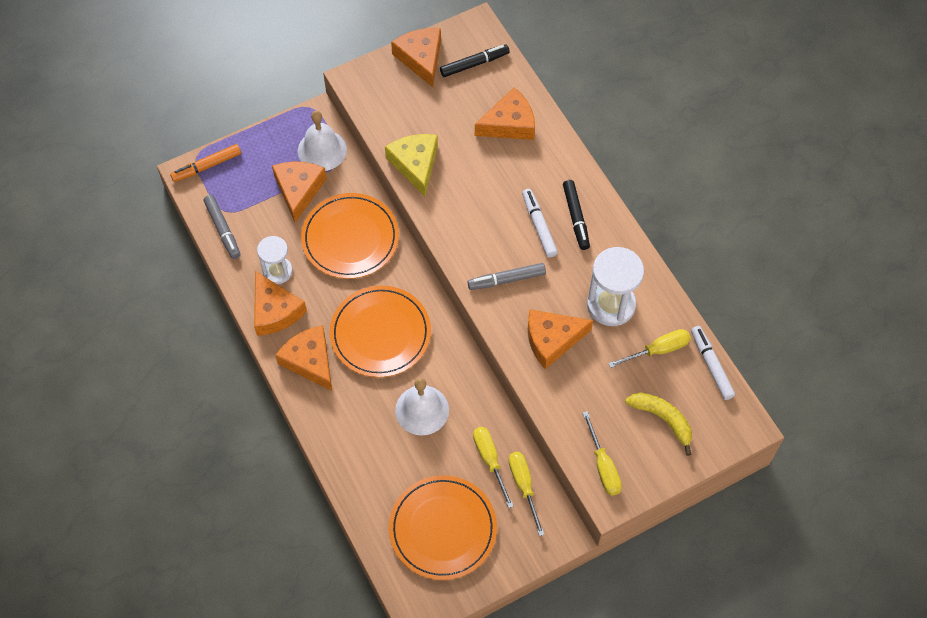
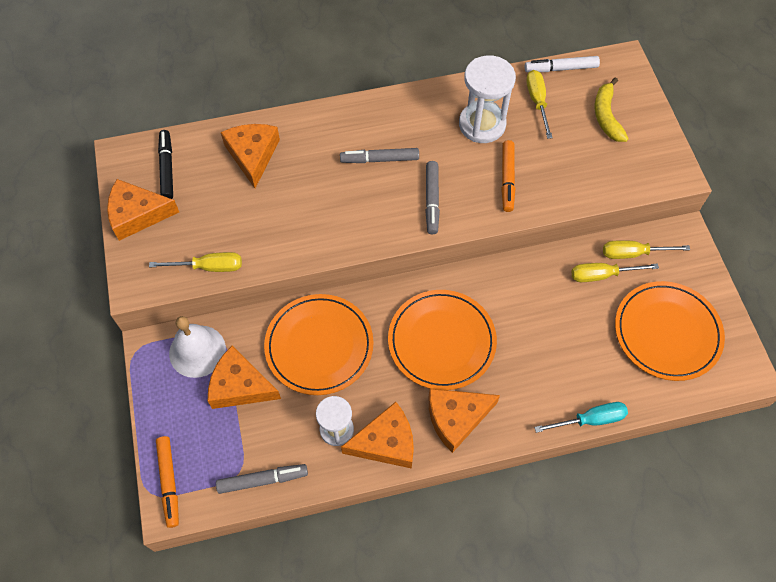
camera: 75 degrees left, 0 degrees up
(334, 471) = (590, 420): none -> turquoise screwdriver
(415, 164) = (269, 250): yellow cheese -> none
(422, 410) = (537, 322): white bell -> none
(538, 226) = (379, 159): white marker -> grey marker
(552, 340) = (507, 179): orange cheese -> orange marker
(576, 217) = (380, 128): black marker -> none
(603, 466) = (645, 172): yellow screwdriver -> yellow screwdriver (209, 267)
(662, 419) = (606, 116): yellow banana -> yellow banana turned 60 degrees counterclockwise

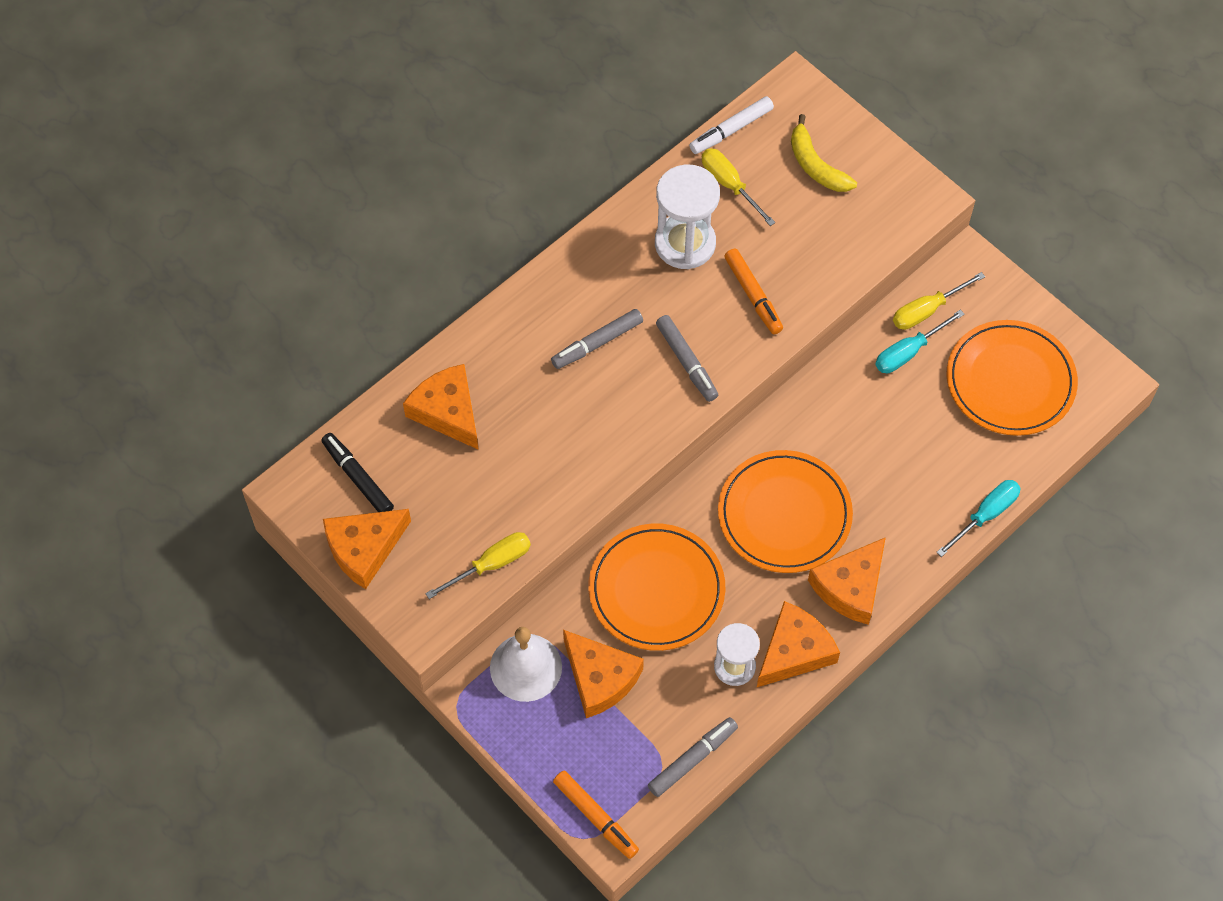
camera: 30 degrees left, 0 degrees up
(240, 386) = (600, 678): orange cheese -> orange cheese turned 120 degrees counterclockwise
(602, 275) = (908, 352): yellow screwdriver -> turquoise screwdriver

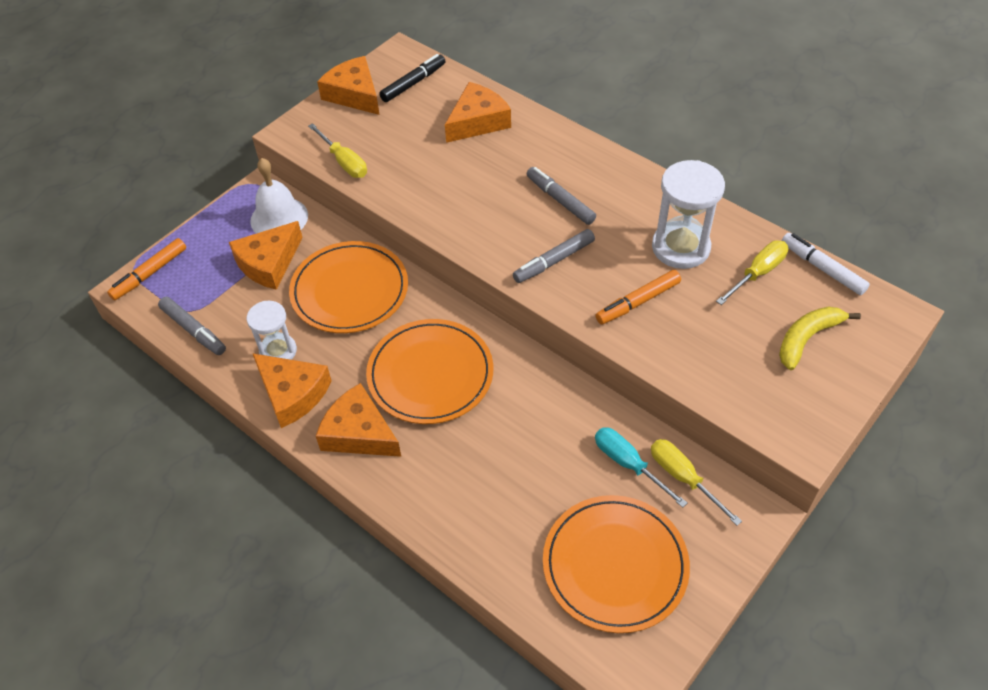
camera: 85 degrees right, 10 degrees down
(985, 515) = (447, 548): turquoise screwdriver -> none

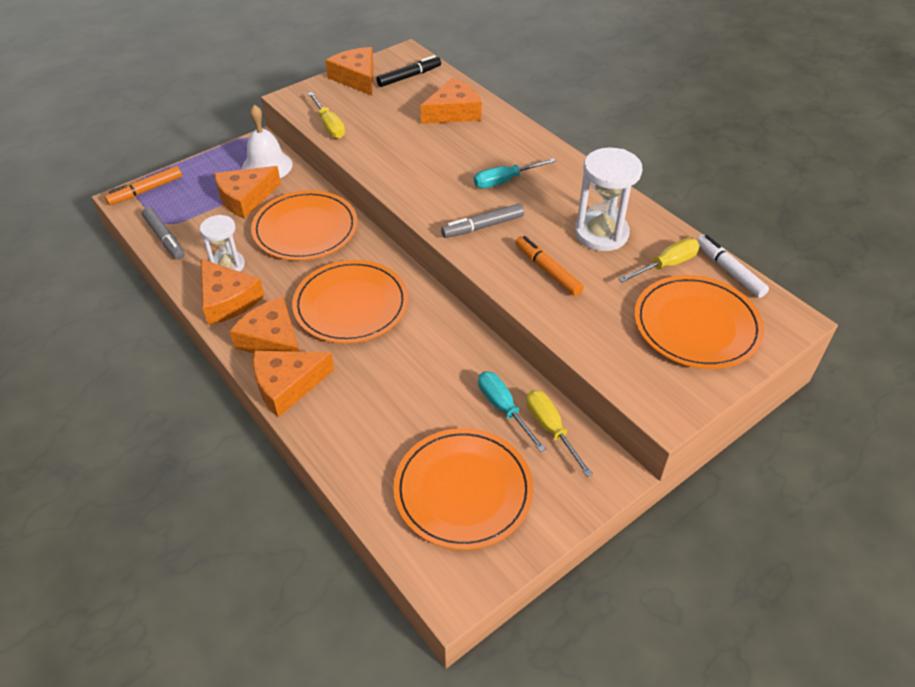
camera: 10 degrees right, 5 degrees down
(393, 483) = (287, 385): none -> orange cheese
(560, 200) = (504, 181): grey marker -> turquoise screwdriver
(638, 302) = (547, 270): orange marker -> orange marker turned 75 degrees clockwise
(807, 339) = (696, 325): yellow banana -> orange plate

